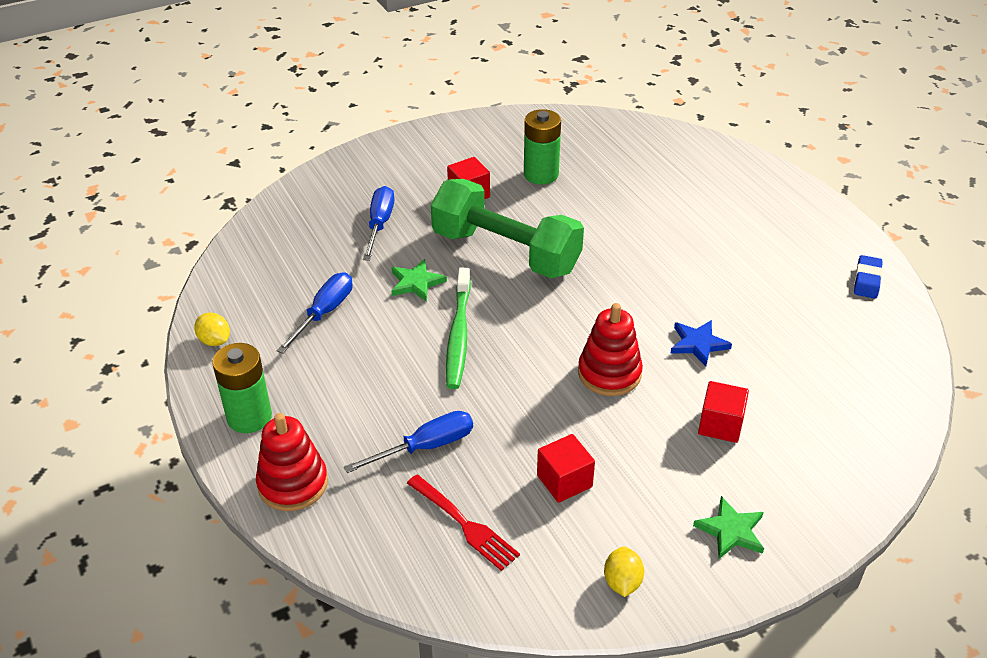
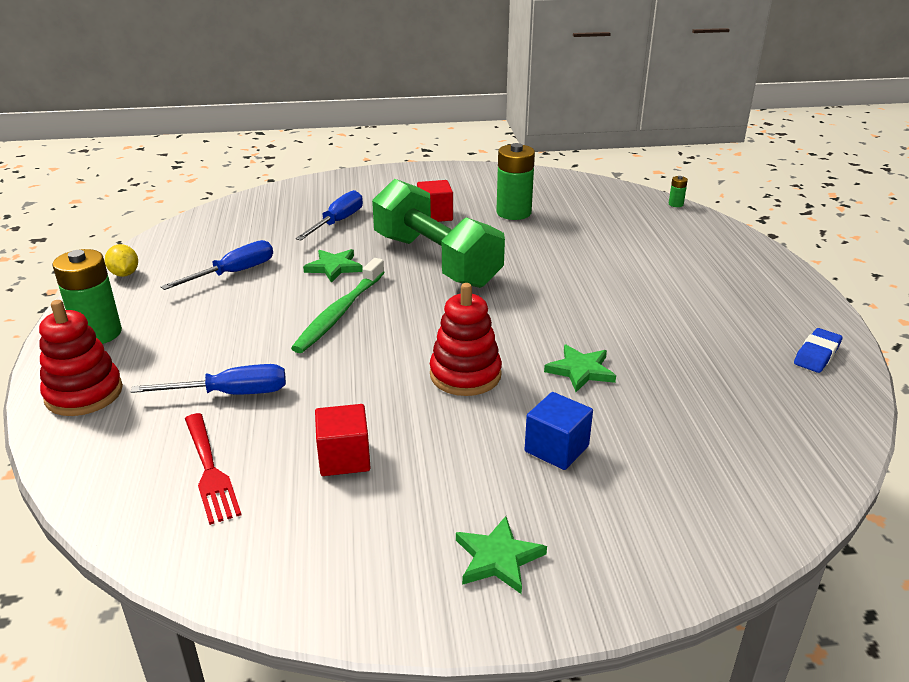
camera: 20 degrees right, 10 degrees down
(622, 582) = (330, 575): yellow lemon -> none
(680, 131) = (675, 204): none -> green battery
(698, 344) = (580, 370): blue star -> green star
(720, 425) = (556, 449): red cube -> blue cube

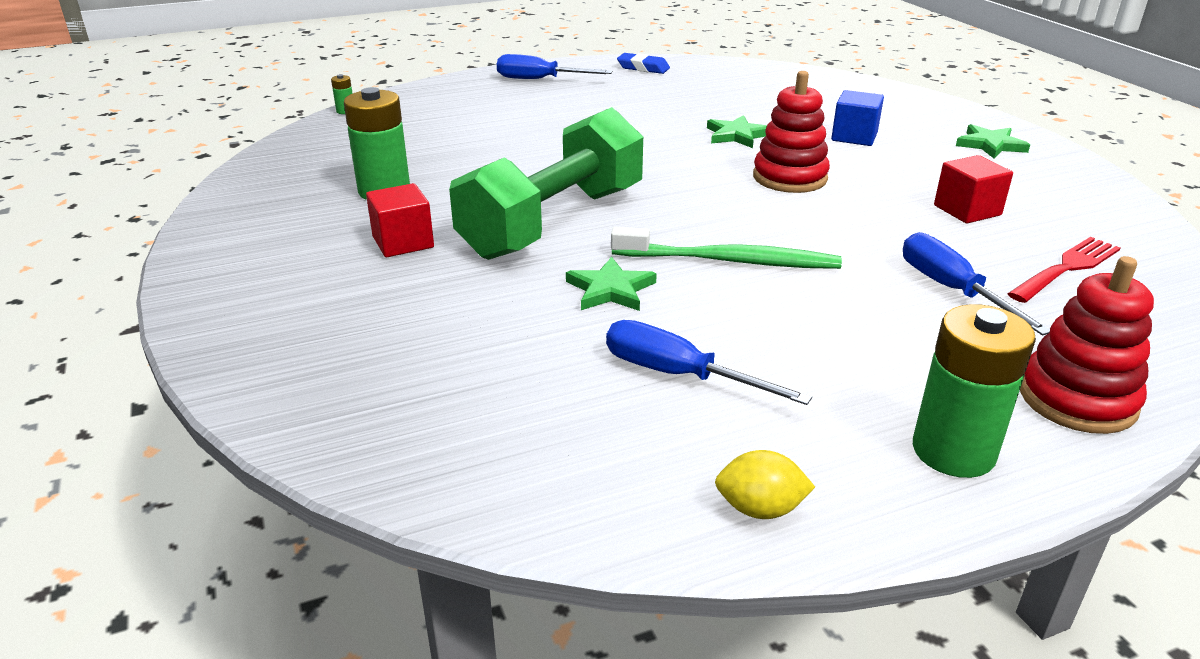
camera: 105 degrees left, 0 degrees up
(124, 274) = (760, 509): yellow lemon -> yellow lemon turned 45 degrees clockwise
(337, 222) = (447, 320): blue screwdriver -> blue screwdriver (540, 80)

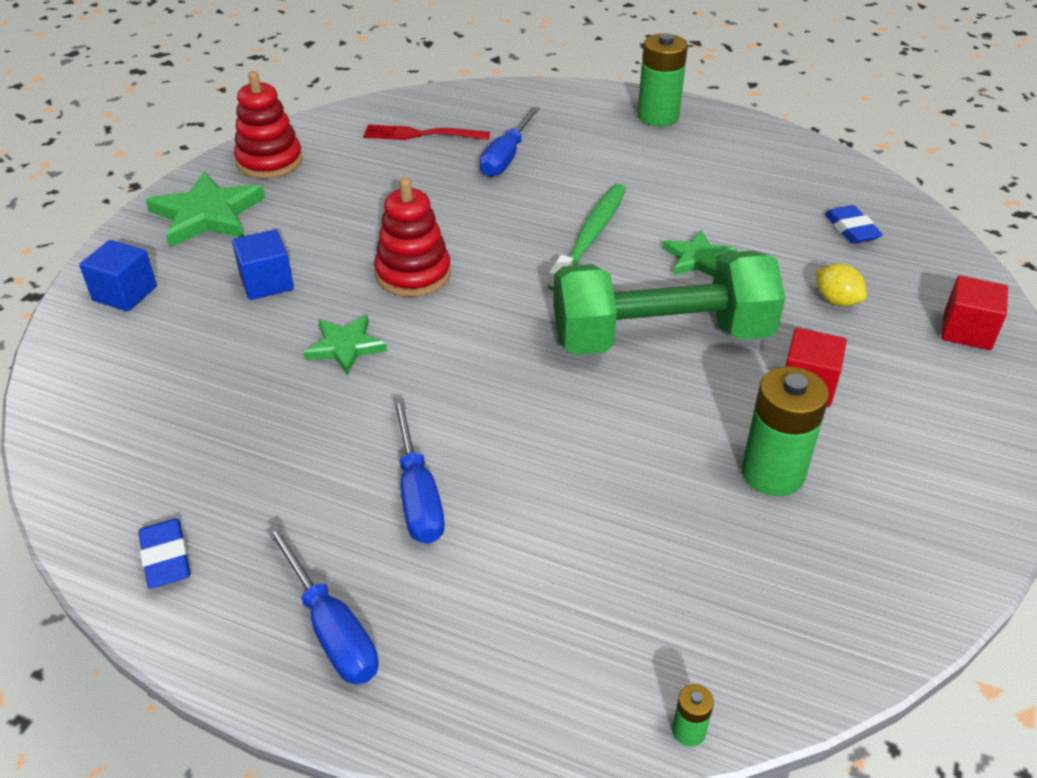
camera: 135 degrees left, 10 degrees up
(491, 408) = (851, 229): none -> blue eraser
(679, 375) = (729, 195): blue screwdriver -> blue screwdriver (418, 494)
(730, 261) = (591, 236): green toothbrush -> green toothbrush turned 60 degrees clockwise
(760, 509) = (770, 140): yellow lemon -> yellow lemon (836, 301)
(902, 104) = (125, 293): none -> blue cube
(967, 210) = (373, 185): red cube -> red cube (967, 331)
(990, 145) = (207, 215): green star -> green star, size x1.65
(1077, 399) = (567, 103): red stacking toy -> red stacking toy (269, 161)

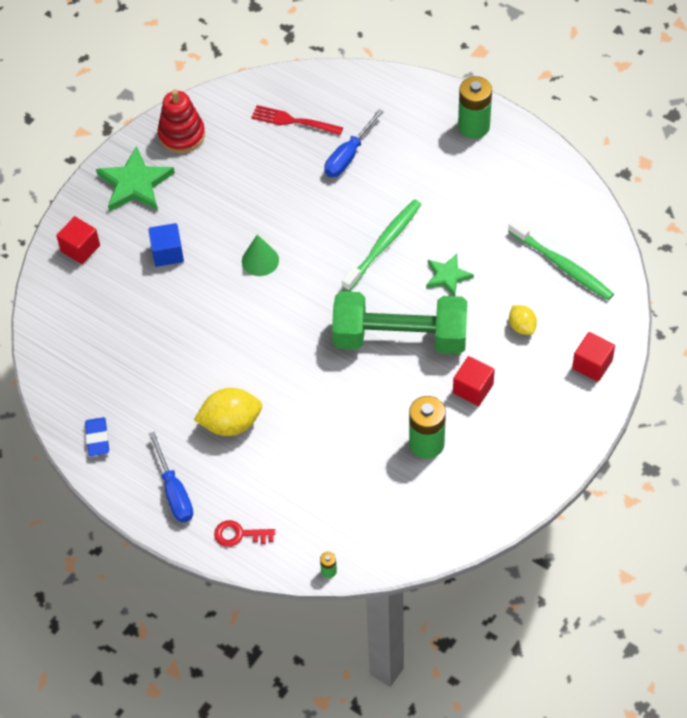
camera: 15 degrees right, 15 degrees up
(125, 293) = (80, 248): blue cube -> red cube
(345, 346) = (208, 314): green star -> none
(413, 274) = (260, 260): red stacking toy -> green cone
(418, 494) = (231, 423): blue screwdriver -> yellow lemon
(481, 690) = (239, 534): none -> red key
(851, 229) = (562, 266): blue eraser -> green toothbrush

